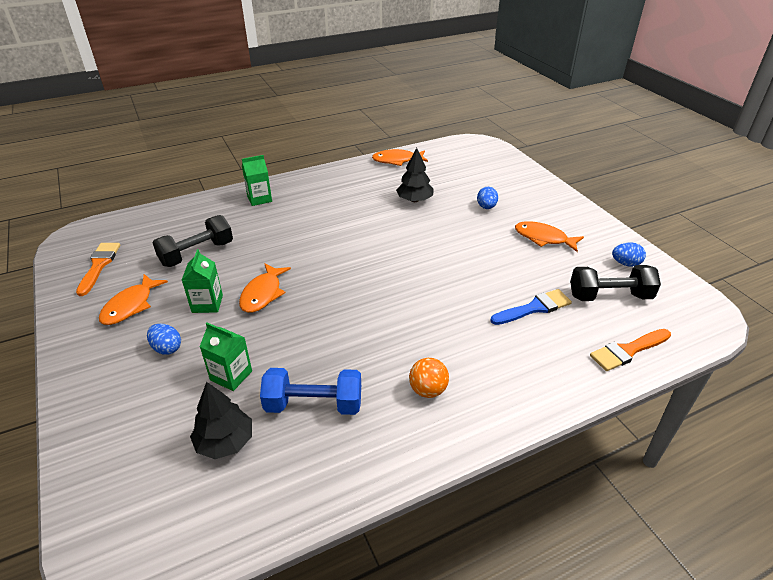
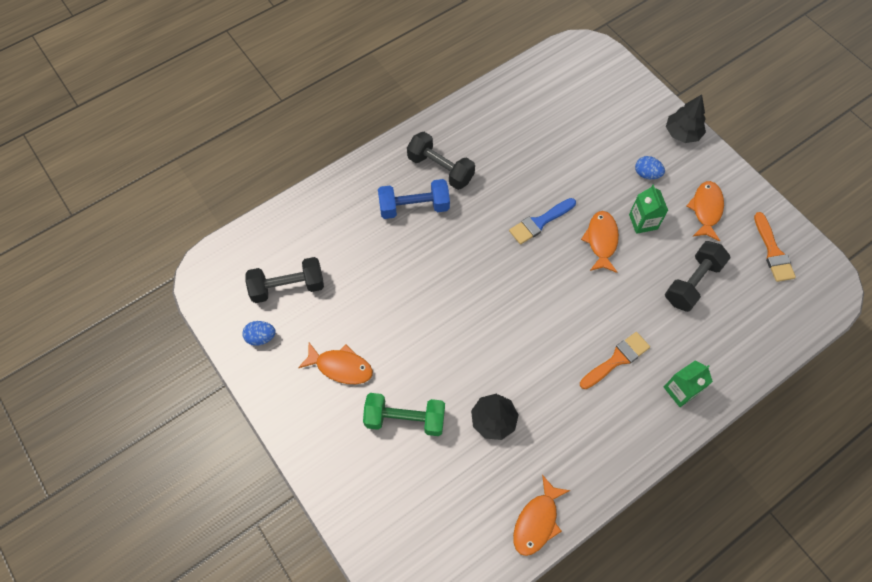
camera: 170 degrees right, 25 degrees up
(225, 442) = (563, 114): black tree -> black tree (682, 133)
(231, 375) = (585, 159): green carton -> none
(314, 404) = (517, 146): blue dumbbell -> blue dumbbell (414, 207)
(397, 160) = (537, 521): orange fish -> orange fish turned 135 degrees clockwise
(428, 390) = (440, 169): orange ball -> black dumbbell
(486, 207) = (405, 419): blue egg -> green dumbbell
(534, 308) = (358, 261): blue brush -> blue brush (539, 222)
(627, 351) = (287, 226): orange brush -> orange brush (617, 359)

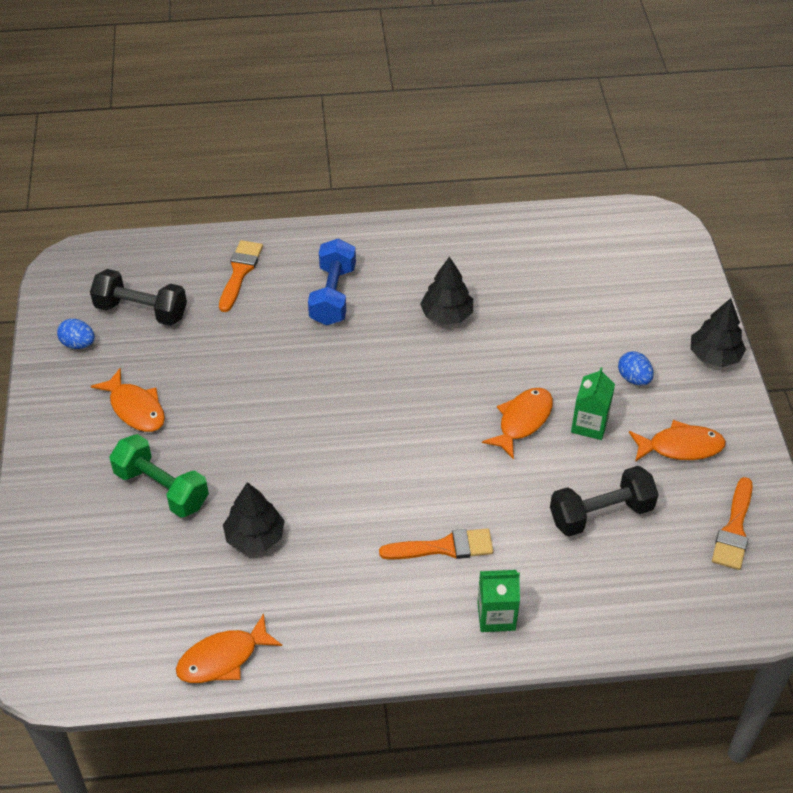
camera: 30 degrees right, 15 degrees down
(336, 220) = (240, 272): none -> orange brush
(414, 207) = (333, 295): blue dumbbell -> blue dumbbell turned 75 degrees clockwise
(440, 169) = (391, 271): black dumbbell -> none
(500, 185) = (446, 315): none -> black tree
(539, 222) = (463, 371): blue brush -> none
(706, 209) = (681, 447): orange fish -> orange fish turned 45 degrees clockwise

